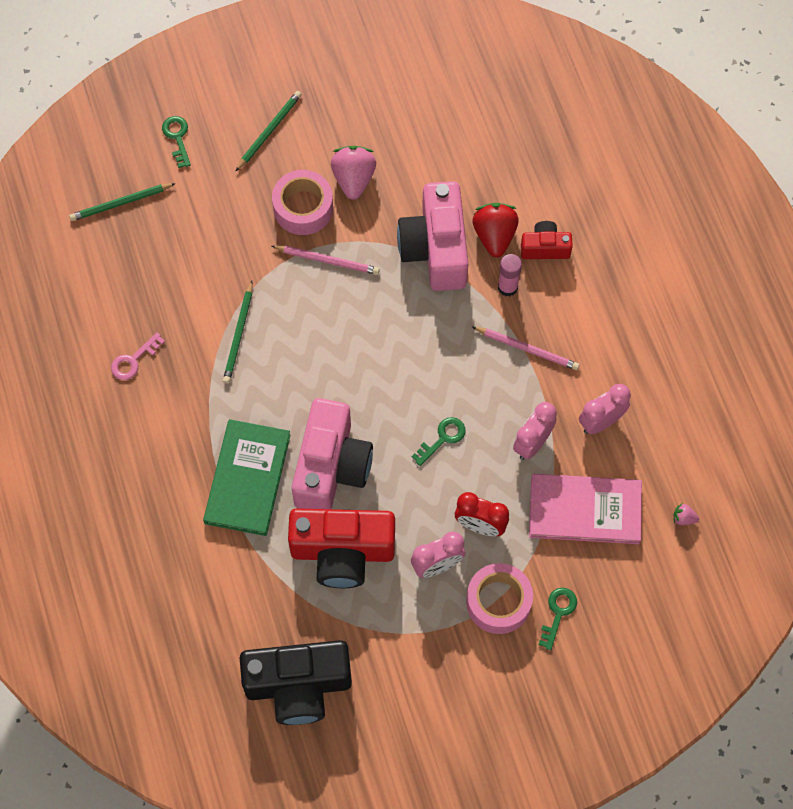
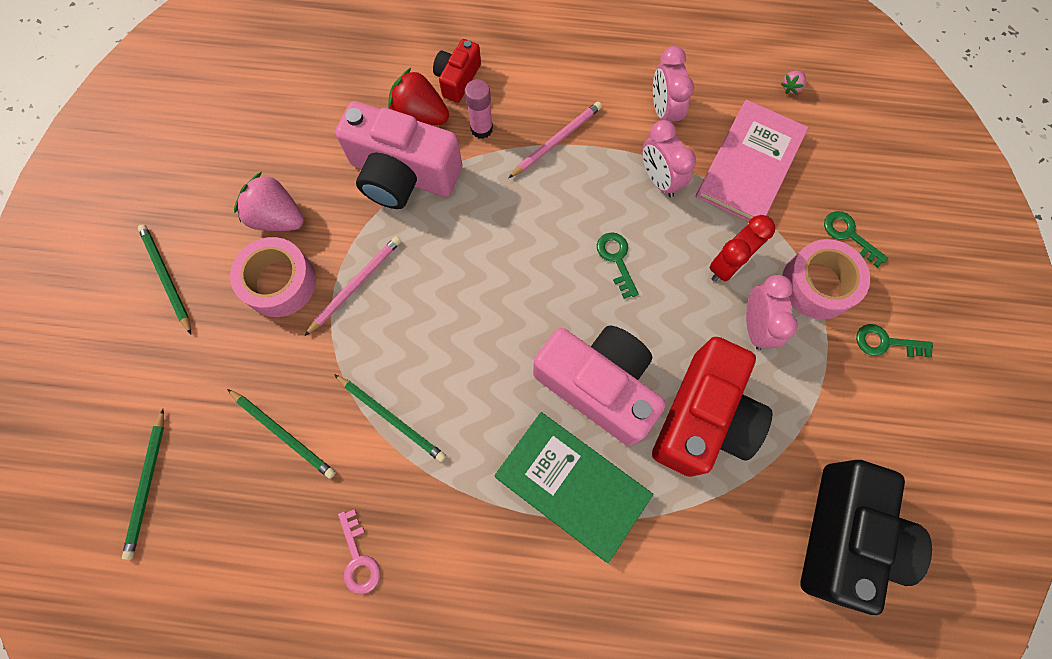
camera: 65 degrees left, 5 degrees up
(177, 138) = (107, 381): green key -> green key (885, 342)
(194, 269) = (283, 433): none -> green pencil

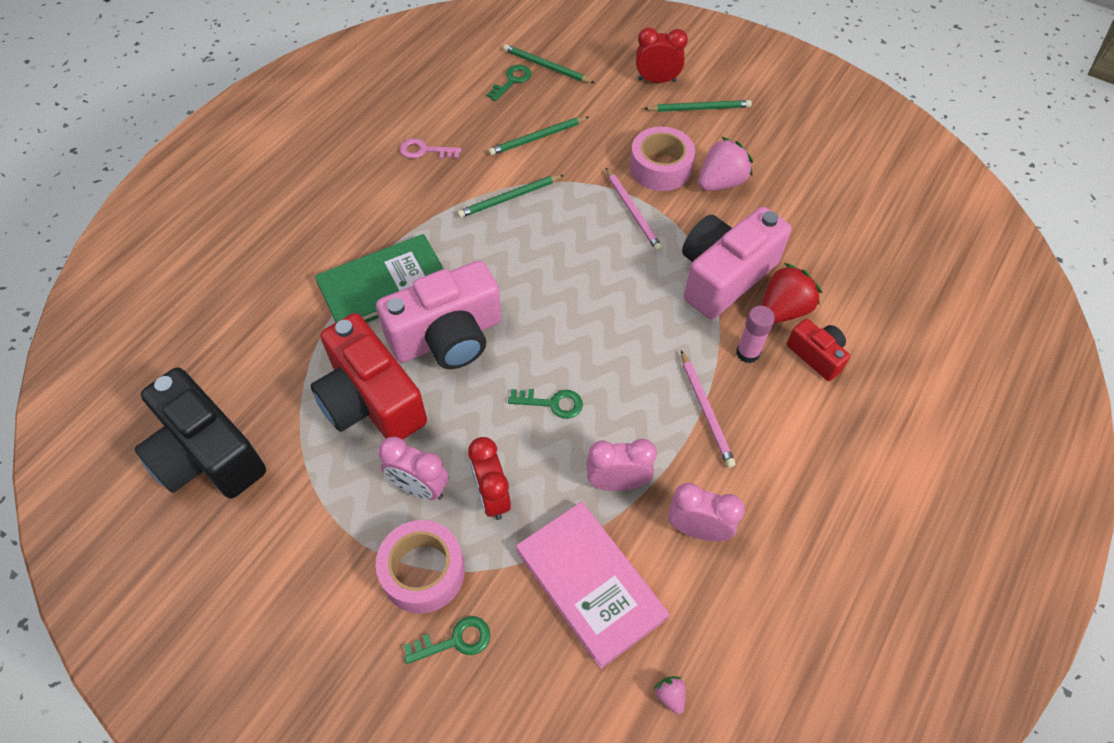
camera: 115 degrees right, 15 degrees down
(131, 341) = (657, 80): none -> red clock
(885, 342) = (327, 601): green key -> green key (512, 81)

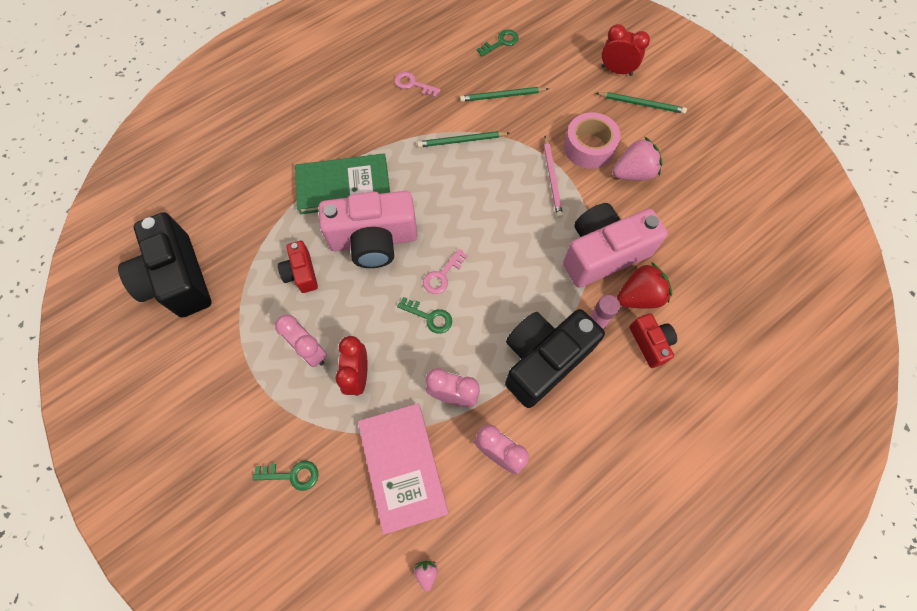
camera: 20 degrees right, 10 degrees up
(371, 400) = (301, 273): red camera -> red camera, size x0.51
(423, 572) = (289, 416): pink tape -> none
(547, 67) = (533, 37): green pencil -> none
(548, 352) = (442, 275): none -> pink key
(706, 410) = (543, 360): pink pencil -> black camera

